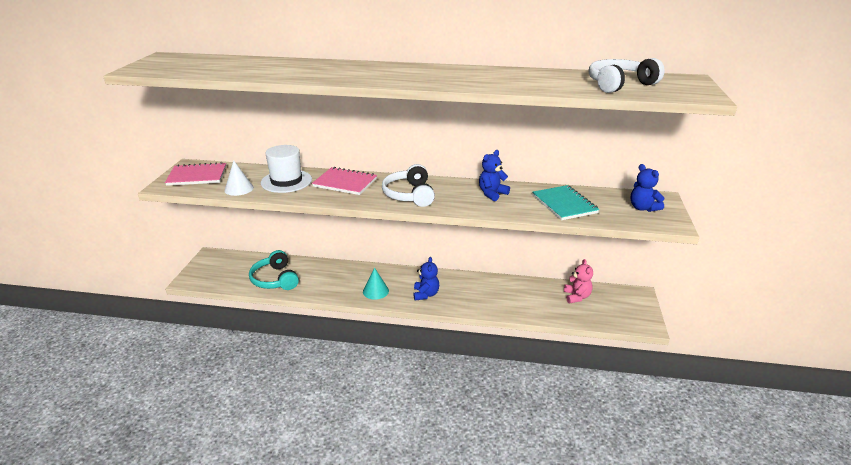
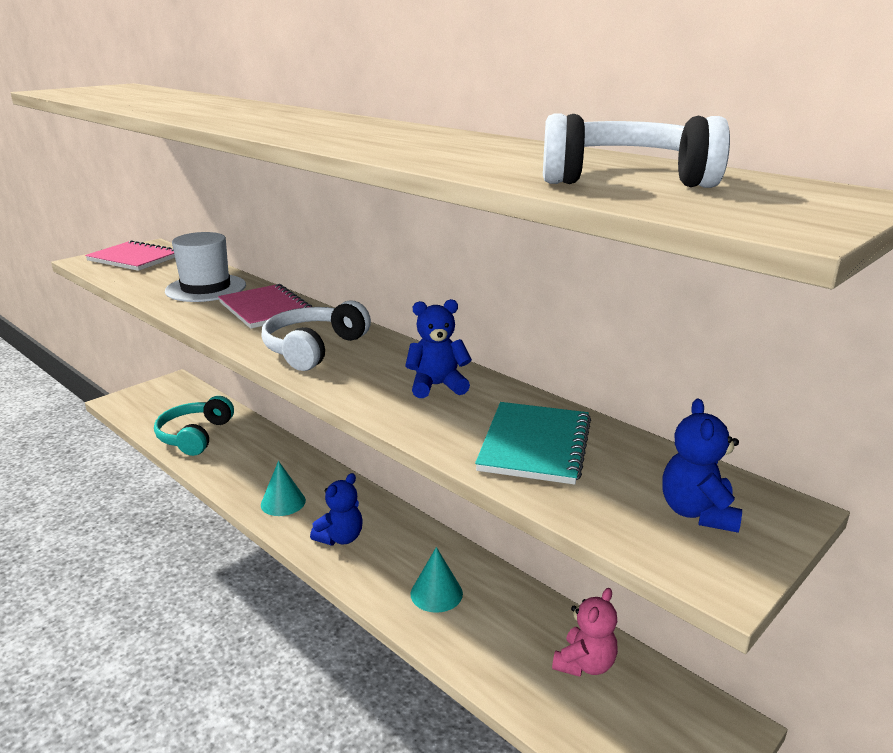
camera: 35 degrees right, 5 degrees down
(239, 189) = (142, 283): white cone -> none
(495, 297) = (436, 593): none -> turquoise cone

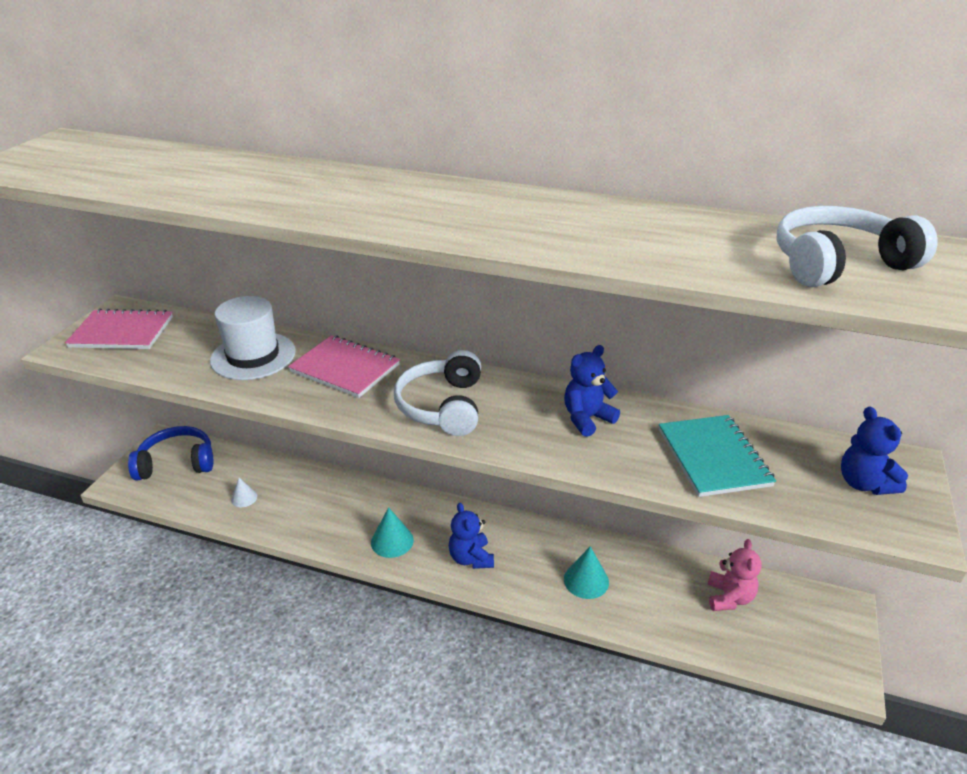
camera: 25 degrees left, 10 degrees up
(169, 398) = (177, 463): none -> blue headphones
(195, 436) = (244, 498): turquoise headphones -> white cone
(340, 538) = (471, 558): blue teddy bear -> blue teddy bear turned 150 degrees clockwise

